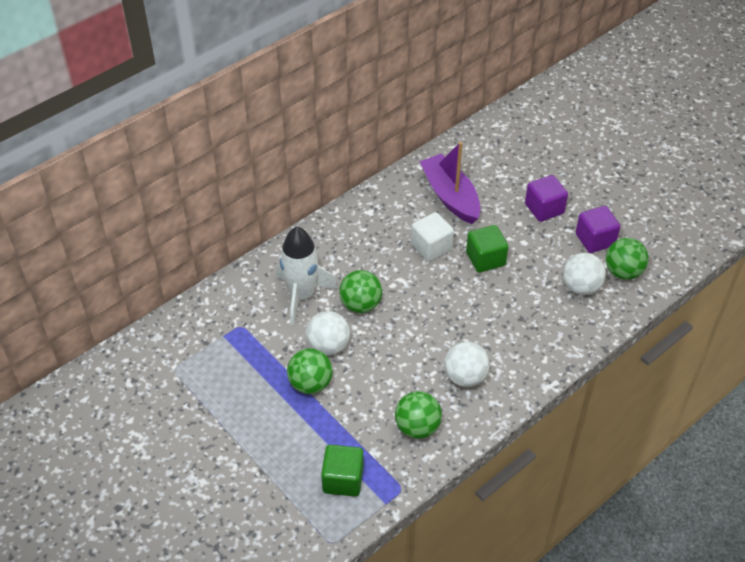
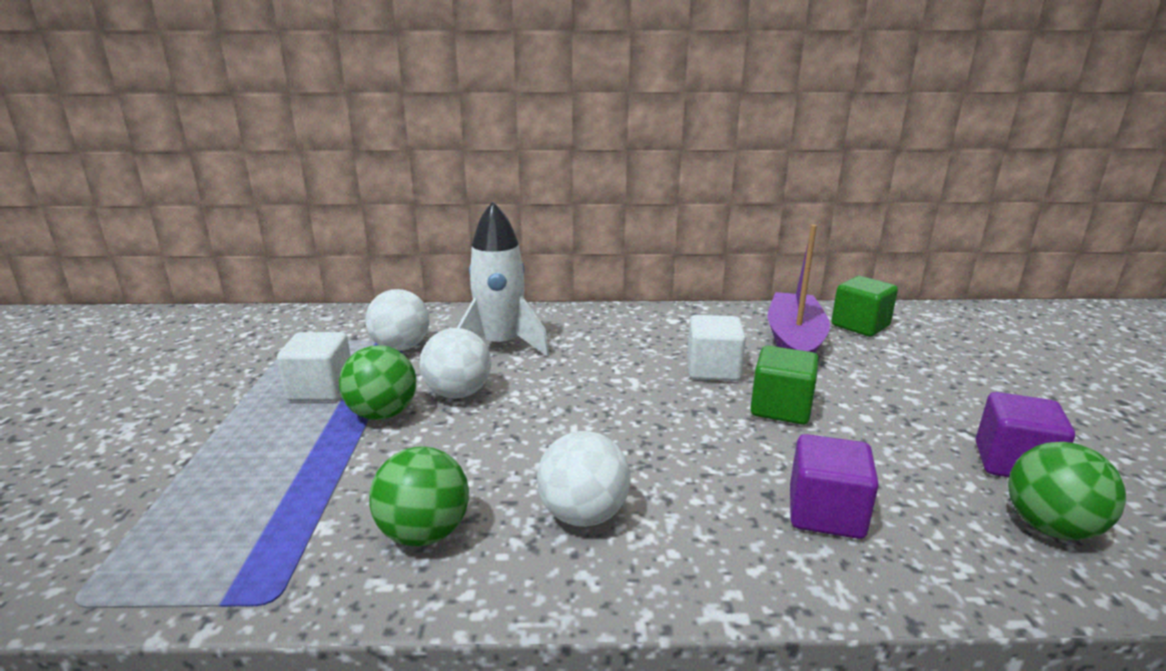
camera: 40 degrees right, 25 degrees down
(253, 390) = (321, 389): none -> white cube
(343, 480) = (234, 530): green cube -> green cube (860, 325)
(361, 304) = (552, 378): green ball -> none
(544, 209) = (937, 398): purple cube -> purple cube (825, 513)
(581, 287) = (931, 507): white ball -> white ball (401, 347)

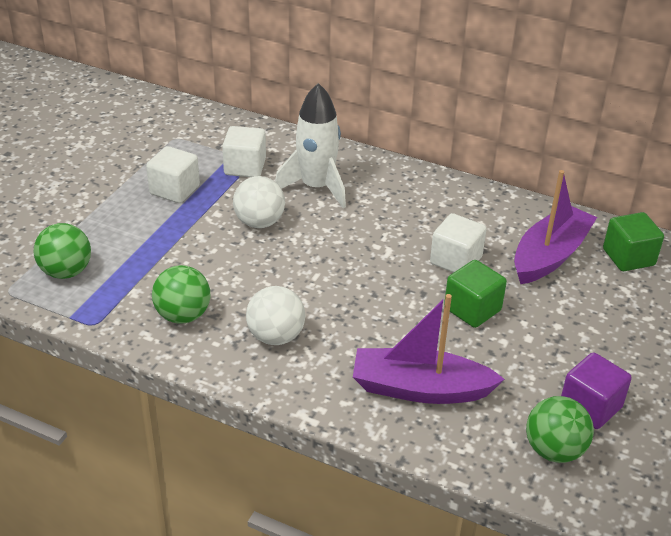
camera: 25 degrees right, 15 degrees up
(382, 414) = (202, 224): green ball -> green ball (66, 272)
(401, 347) = (245, 167): white ball -> white cube
(825, 513) = (420, 389): purple cube -> purple boat

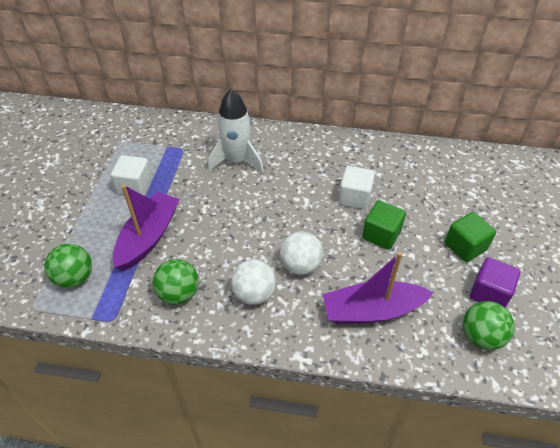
camera: 15 degrees left, 10 degrees up
(245, 167) = (180, 155): white cube -> none
(259, 222) = (207, 199): white ball -> white ball (300, 265)
(549, 255) = (414, 178): purple boat -> purple boat (148, 237)
(628, 257) = (463, 168): green cube -> green cube (465, 246)

